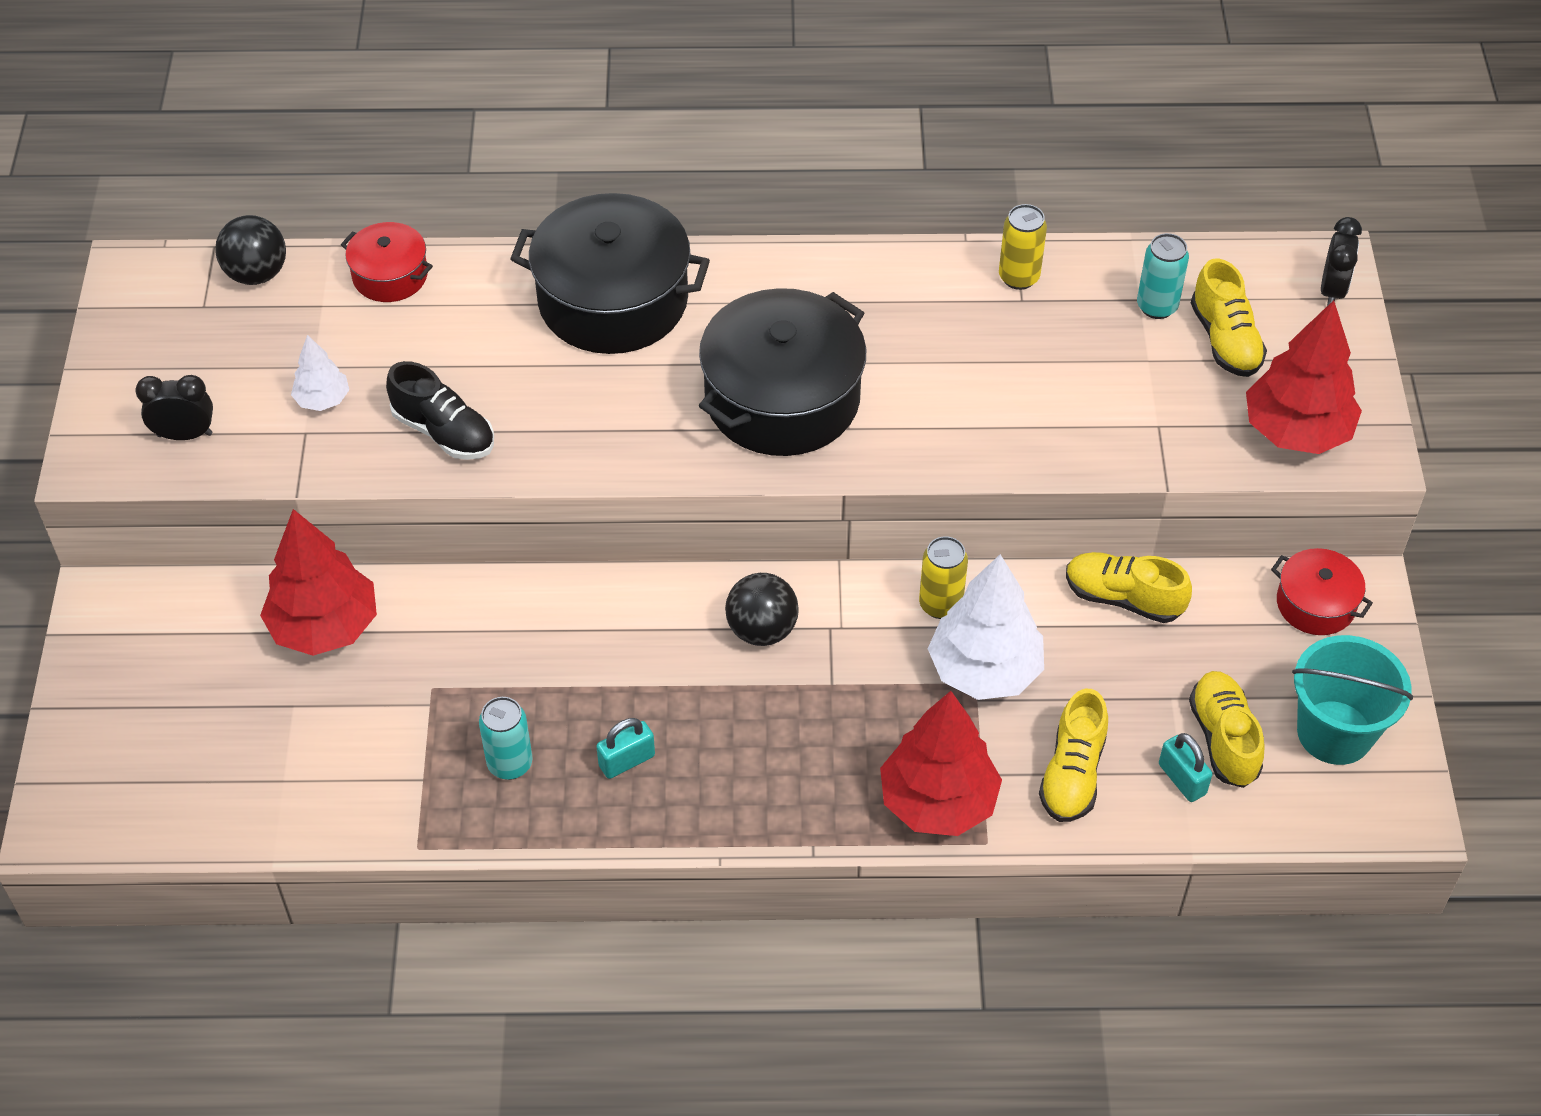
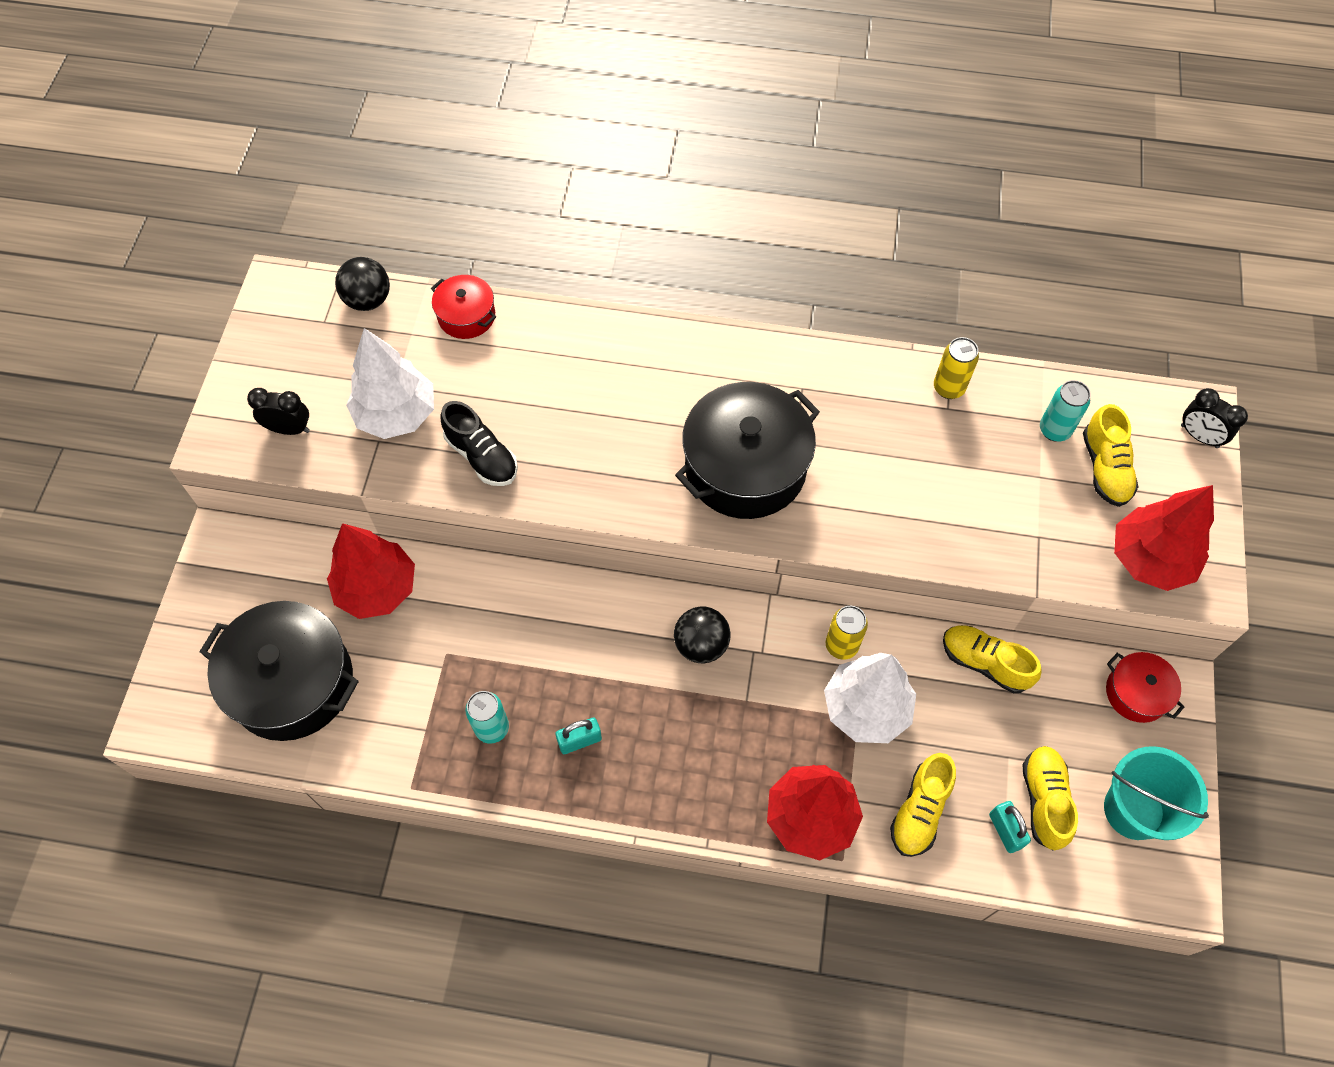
camera: 10 degrees right, 10 degrees up
(323, 400) = (396, 415): white tree -> white tree, size x1.95
(613, 300) = (630, 362): black pot -> black pot (292, 683)
(1332, 290) = (1199, 436): black clock -> black clock turned 105 degrees clockwise

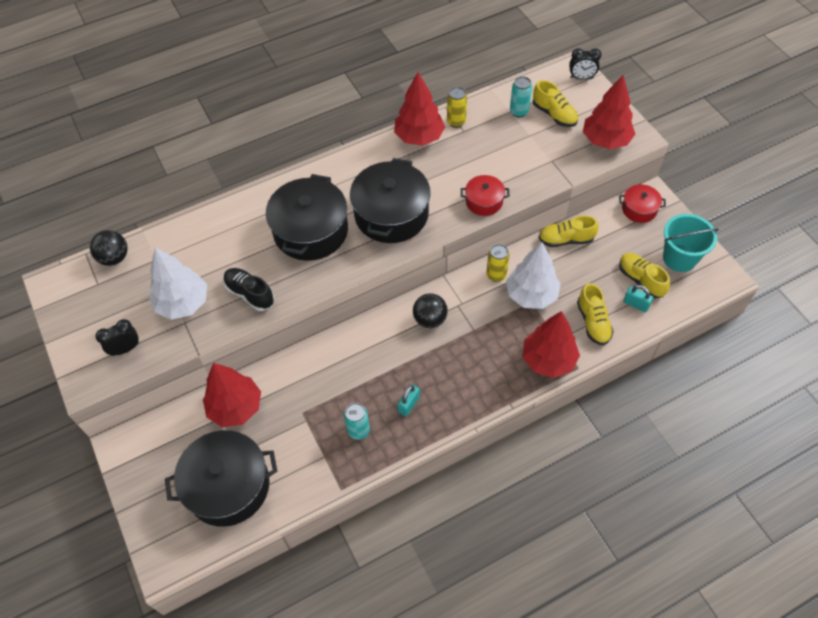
camera: 35 degrees left, 5 degrees down
(466, 316) = (180, 232): red pot -> red pot (484, 201)
(482, 456) = (250, 294): black shoe -> black shoe turned 150 degrees counterclockwise
(623, 421) = (311, 231): none -> black pot
(877, 378) = (419, 137): none -> red tree

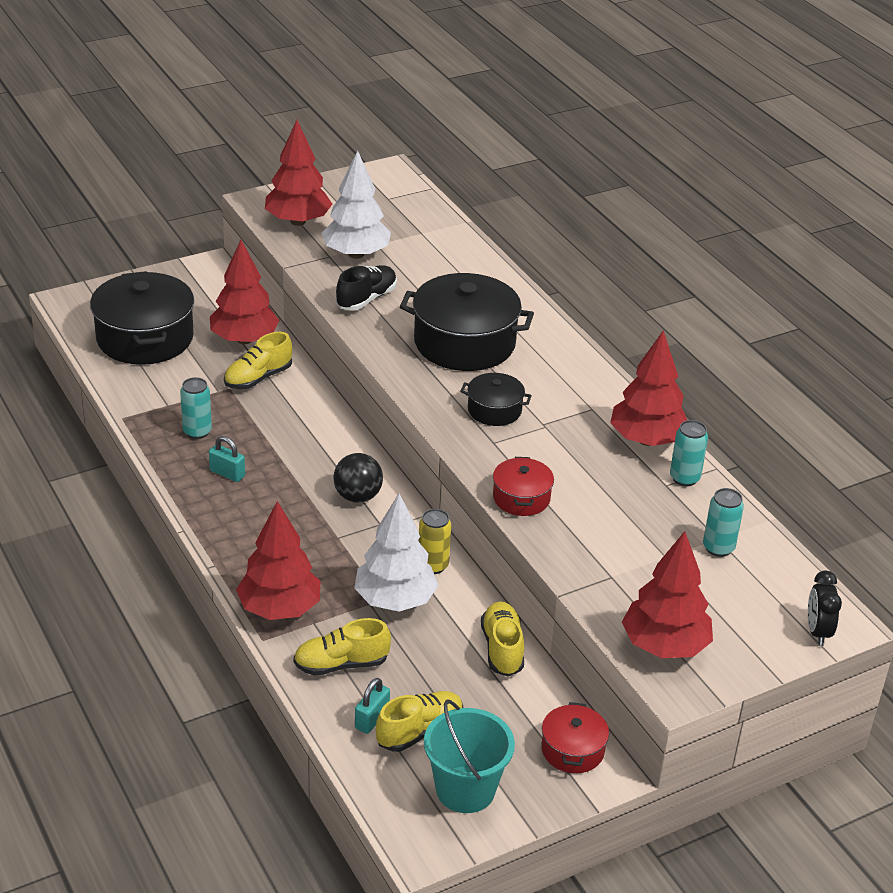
camera: 85 degrees right, 20 degrees down
(114, 258) = (424, 206): black ball -> none
(125, 349) = (298, 221): black clock -> red tree
(391, 214) = (494, 410): black pot -> black pot, size x0.51
(456, 122) = (684, 478): yellow can -> turquoise can
(554, 114) = (718, 589): yellow shoe -> yellow shoe (258, 378)

